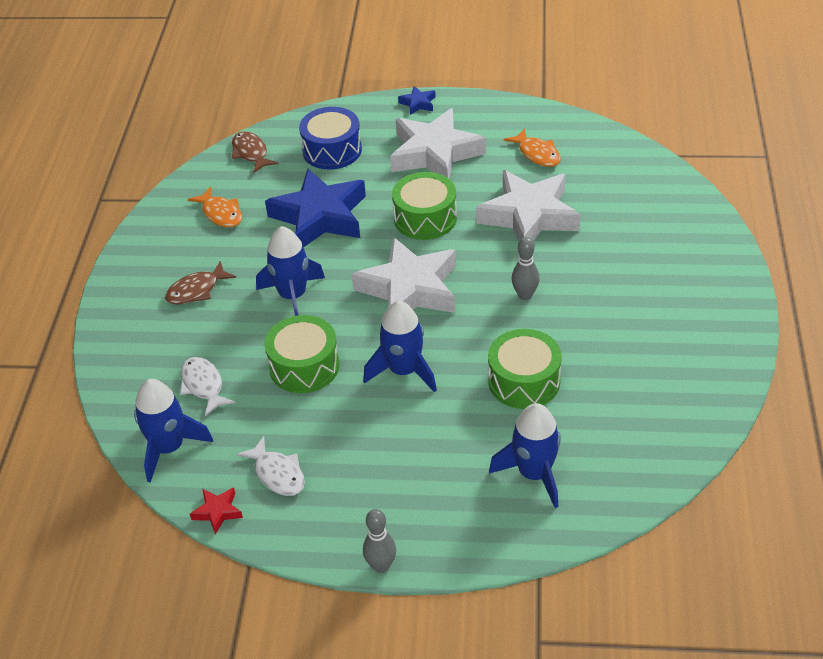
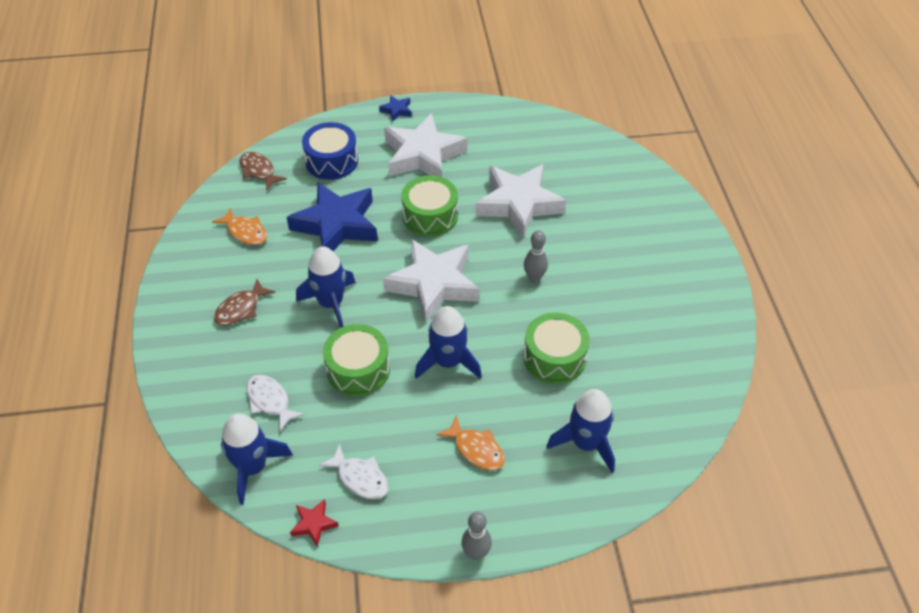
camera: 15 degrees left, 5 degrees up
(537, 154) = (510, 147): orange fish -> orange fish (476, 449)

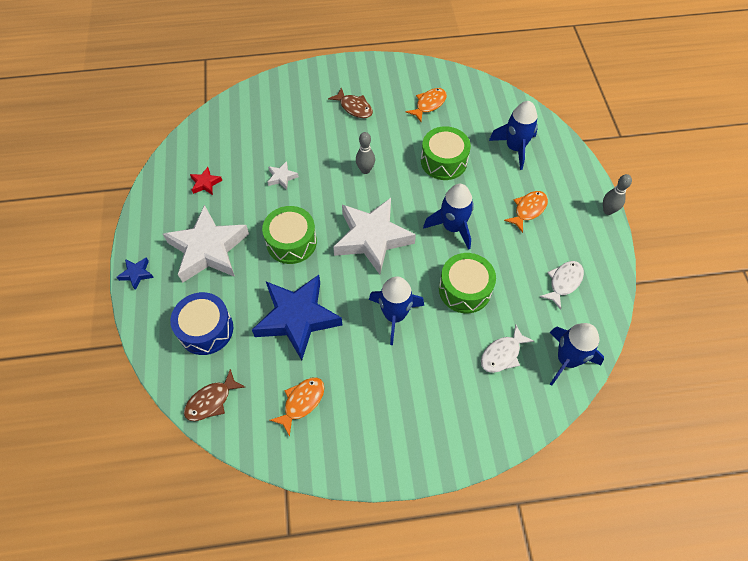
camera: 90 degrees left, 10 degrees up
(241, 309) = (402, 392): brown fish -> brown fish (354, 107)
(314, 524) = (607, 310): red star -> red star (205, 183)
(518, 204) = (282, 177): white star -> white star, size x0.41
(655, 345) = (429, 104): none -> orange fish

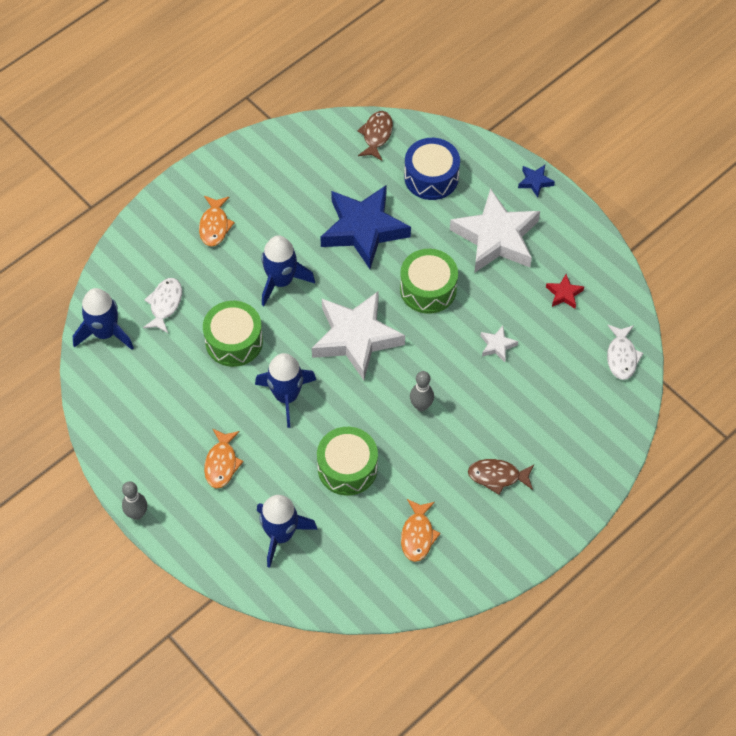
camera: 145 degrees right, 0 degrees up
(302, 402) = (305, 174): orange fish -> orange fish (214, 225)
(563, 282) = (144, 404): white fish -> white fish (621, 356)

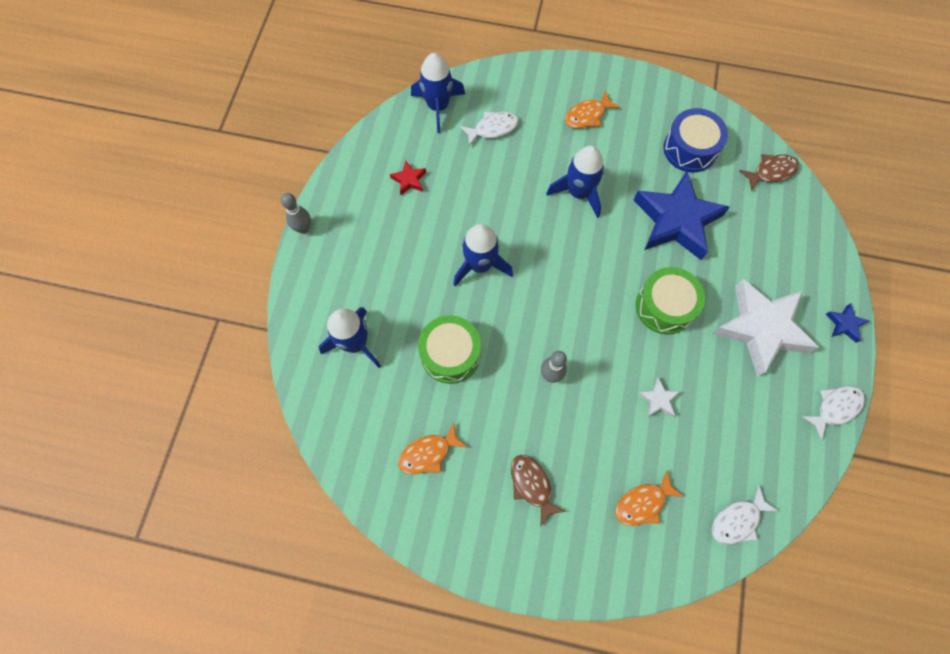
camera: 55 degrees right, 10 degrees up
(221, 463) = (387, 258): orange fish -> orange fish (643, 503)
(234, 341) = (499, 195): green drum -> none
(356, 338) = (573, 281): white star -> none
(431, 177) = (771, 238): blue drum -> blue drum (690, 149)
(564, 294) = (756, 424): red star -> red star (409, 180)
(590, 236) = (835, 408): none -> white fish

